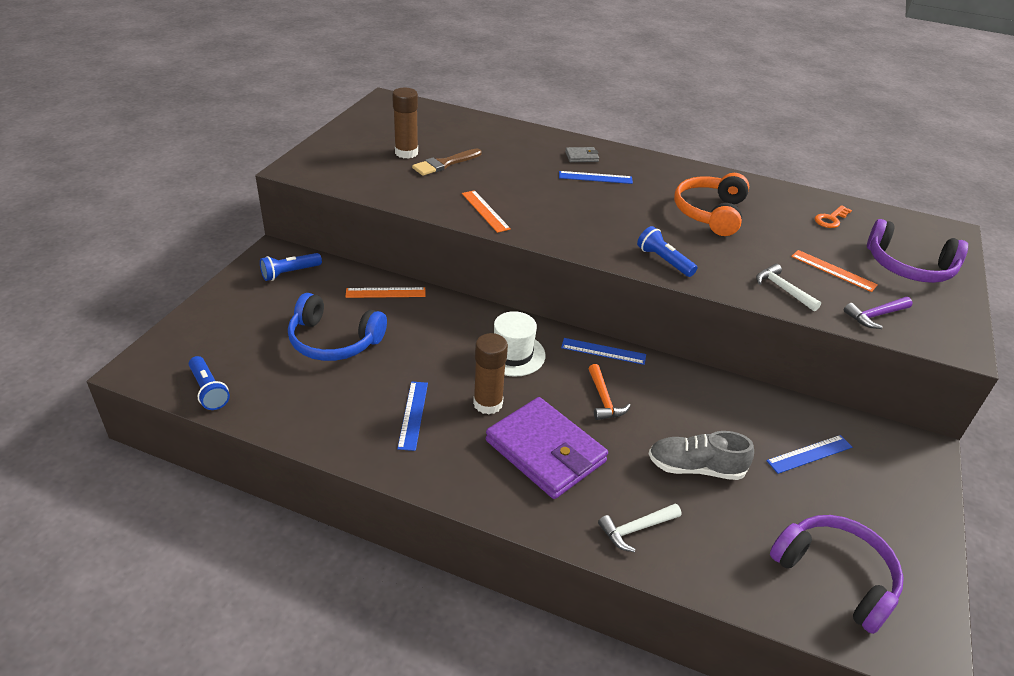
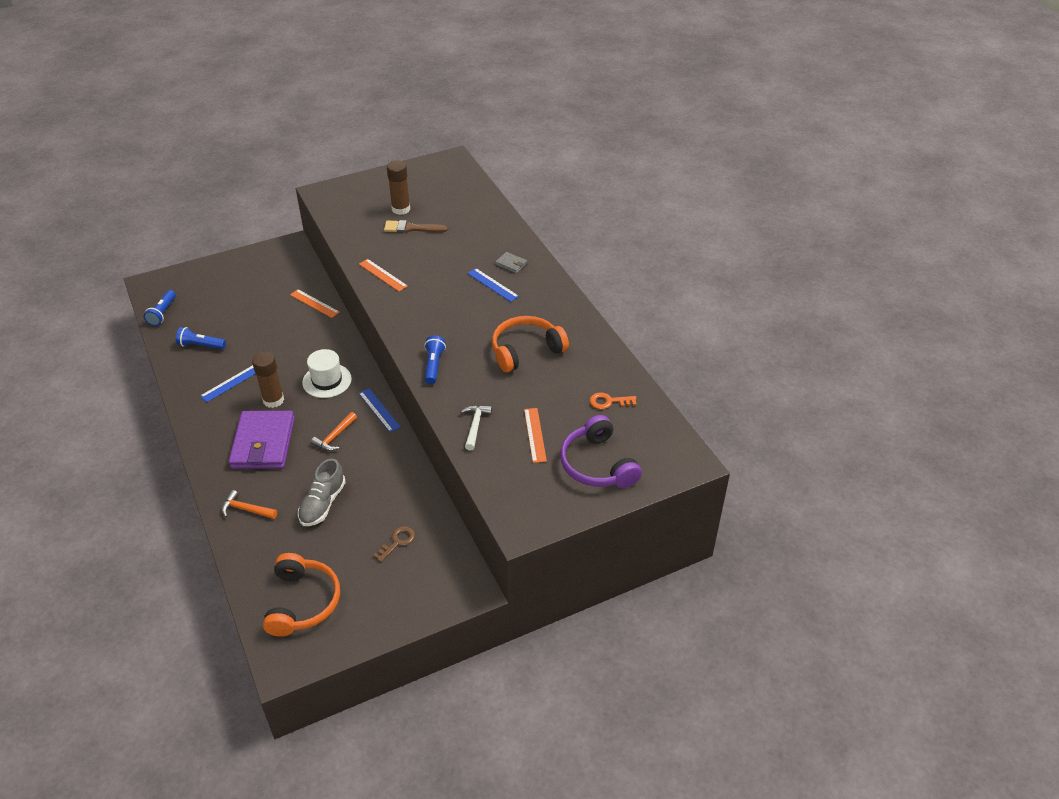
camera: 45 degrees right, 5 degrees up
(290, 273) = (282, 263): blue flashlight -> blue flashlight (201, 345)
(334, 341) = (250, 318): blue headphones -> none
(485, 211) = (383, 275): orange ruler -> orange ruler turned 60 degrees counterclockwise
(636, 529) = (246, 509): white hammer -> orange hammer
(695, 468) = (322, 504): grey shoe -> grey shoe turned 120 degrees counterclockwise
(809, 454) = (397, 542): blue ruler -> brown key
(835, 576) = (302, 602): purple headphones -> orange headphones
(875, 316) = (503, 477): purple hammer -> none

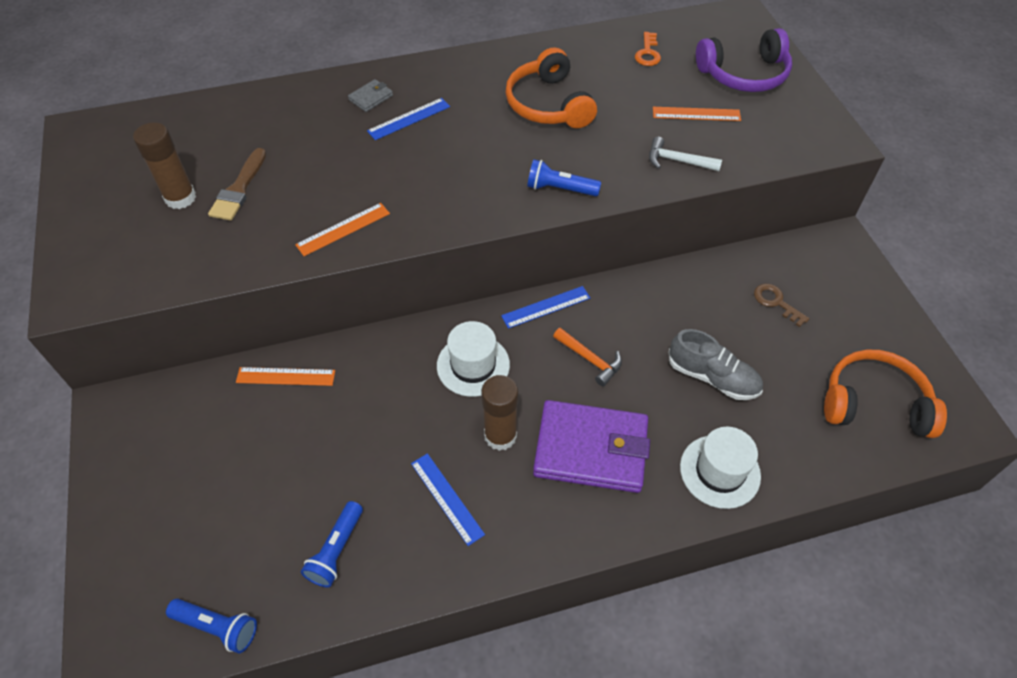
camera: 80 degrees left, 10 degrees up
(246, 509) = (720, 471): orange hammer -> white hat
(314, 303) = (286, 376): orange ruler -> orange ruler turned 45 degrees clockwise

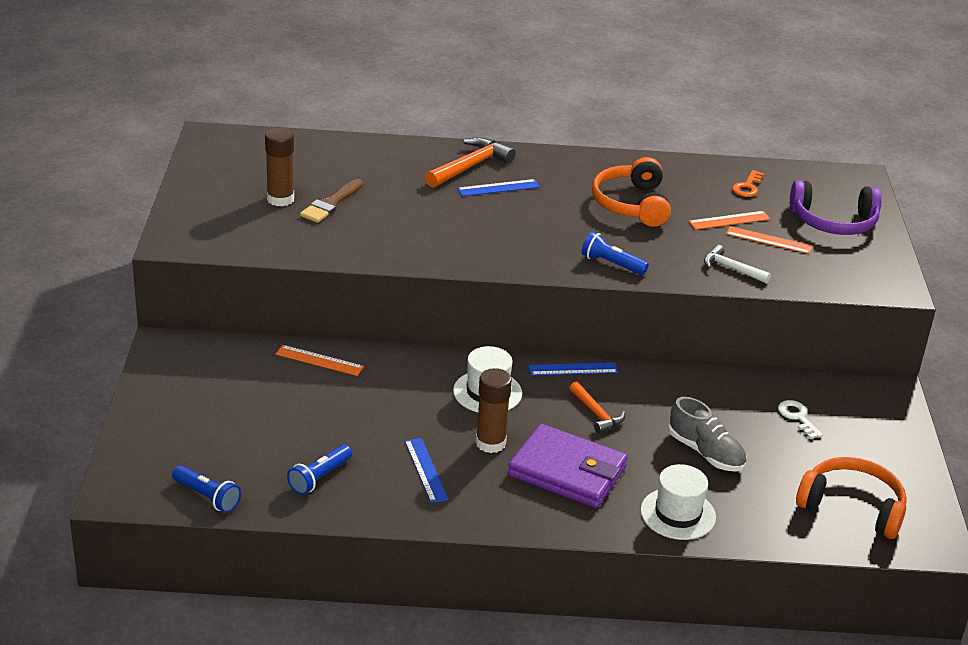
camera: 15 degrees right, 20 degrees down
(343, 229) = (409, 249): orange ruler -> orange ruler (729, 220)
(371, 98) = (470, 166): grey wallet -> orange hammer
(776, 302) = (797, 417): brown key -> white key

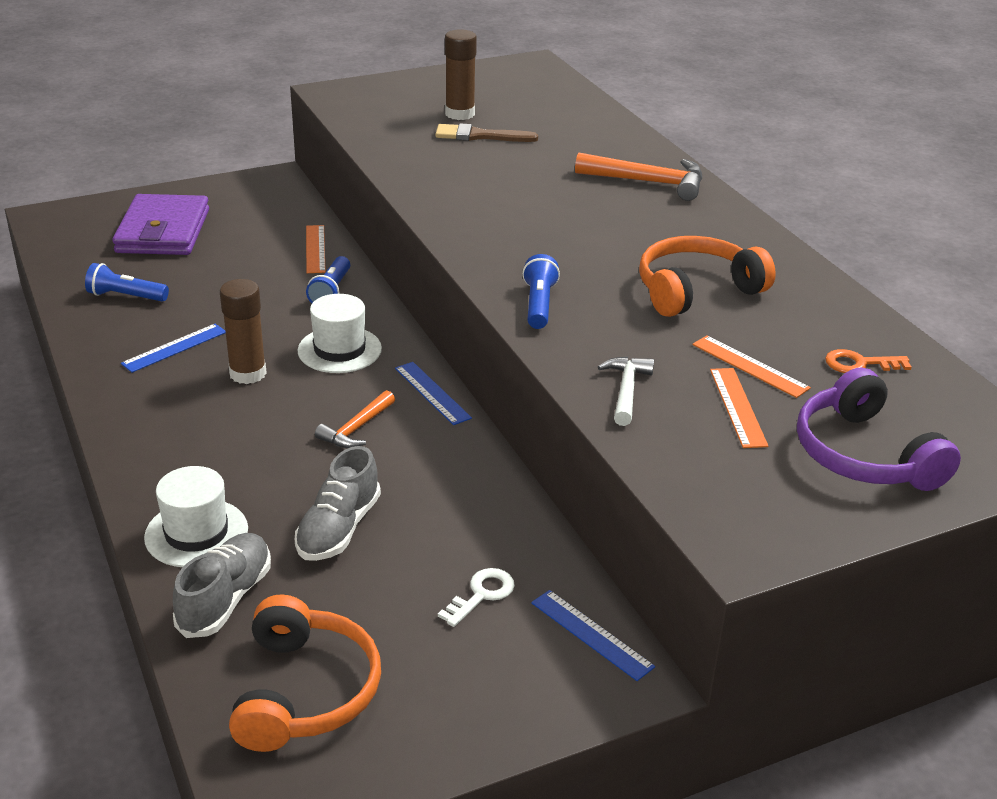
camera: 65 degrees right, 0 degrees up
(207, 497) = (65, 253): blue flashlight -> blue flashlight (331, 291)
(498, 188) = (623, 206): blue ruler -> blue ruler (591, 634)
(567, 471) = (229, 434): purple wallet -> purple wallet (163, 231)
(753, 517) = (225, 599): none -> grey shoe

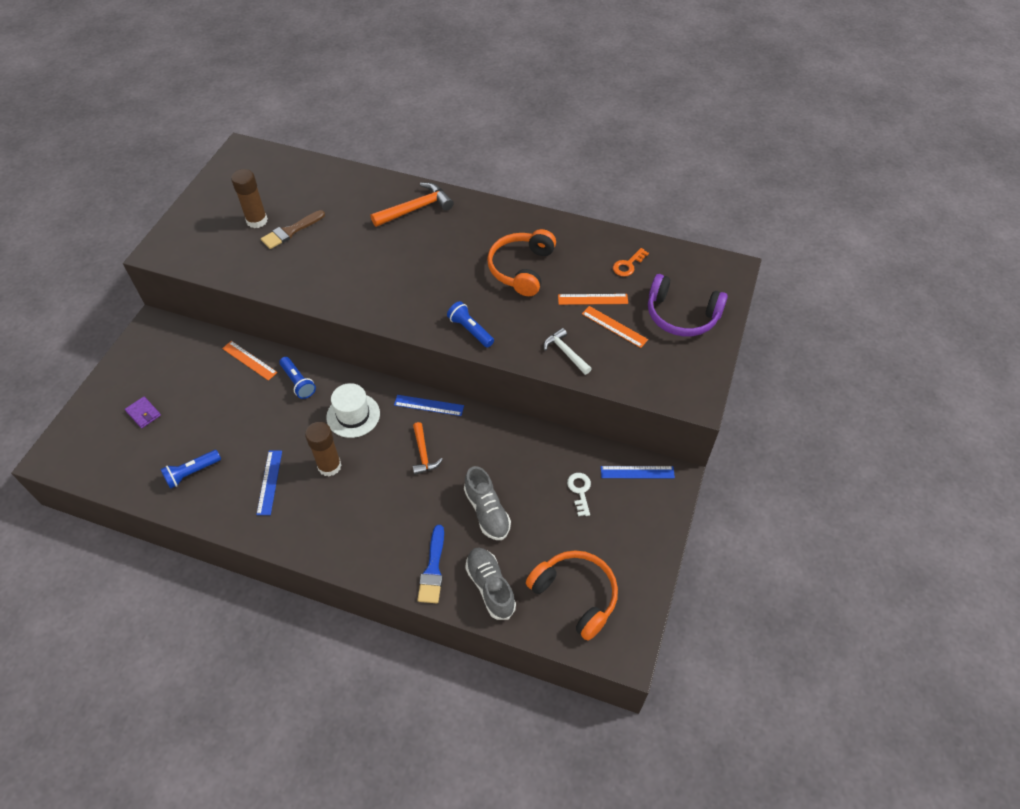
camera: 45 degrees left, 20 degrees up
(163, 231) = (143, 413): purple wallet -> purple wallet, size x0.41
(196, 533) = (433, 569): white hat -> blue brush

